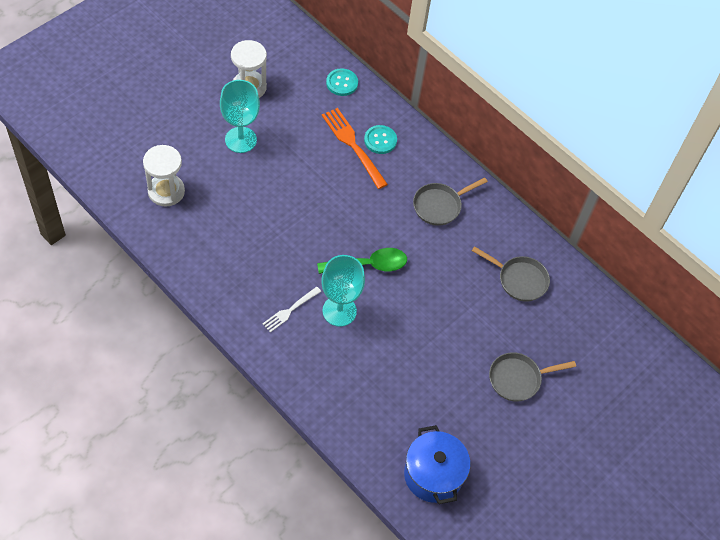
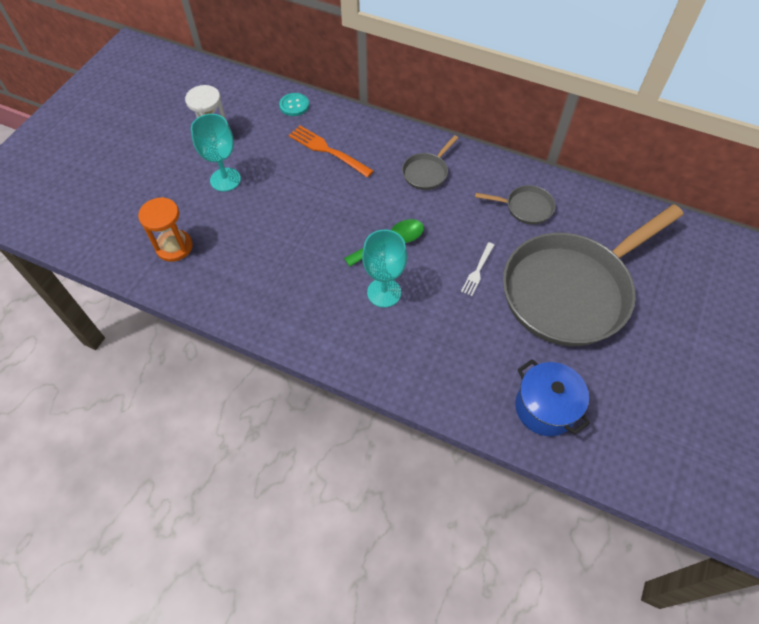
camera: 15 degrees left, 0 degrees up
(166, 191) = (174, 247): white hourglass -> orange hourglass
(290, 310) = (338, 309): white fork -> white fork (477, 270)
(380, 140) = (349, 138): turquoise button -> none
(518, 379) = (571, 290): grey pan -> grey pan, size x2.48

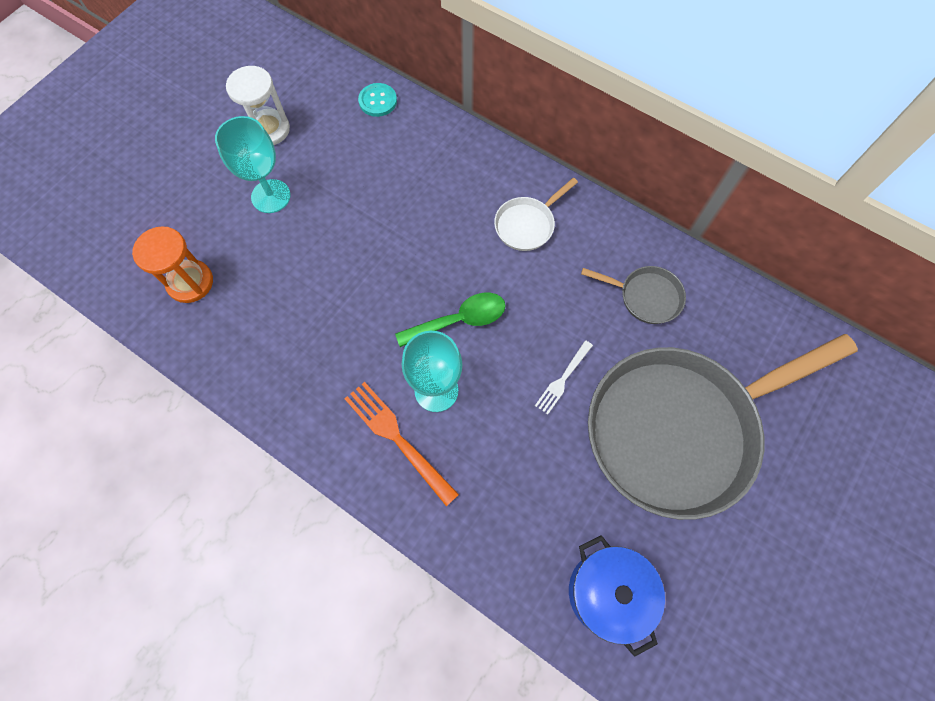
camera: 10 degrees right, 10 degrees up
(328, 150) = (407, 173): orange fork -> orange fork (397, 438)
(426, 172) = (527, 224): grey pan -> white pan

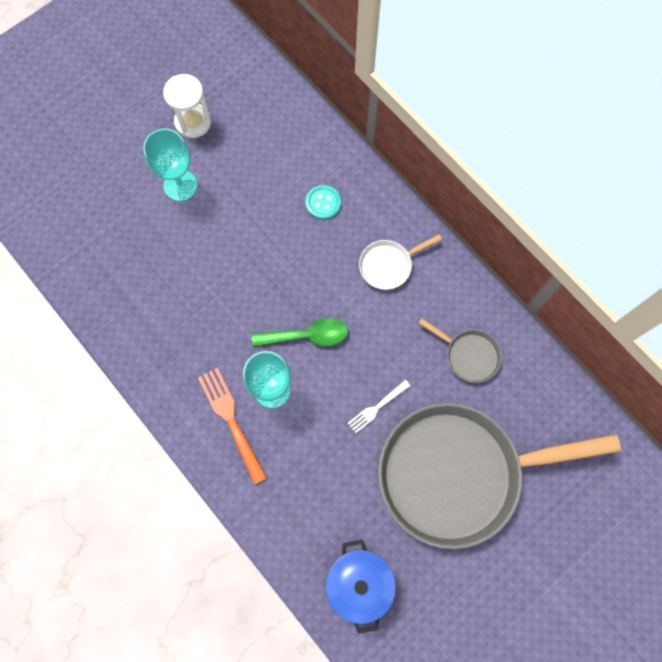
camera: 15 degrees right, 5 degrees up
(190, 282) = (98, 247): orange hourglass -> none
(378, 101) = (293, 116): turquoise button -> turquoise button (323, 203)

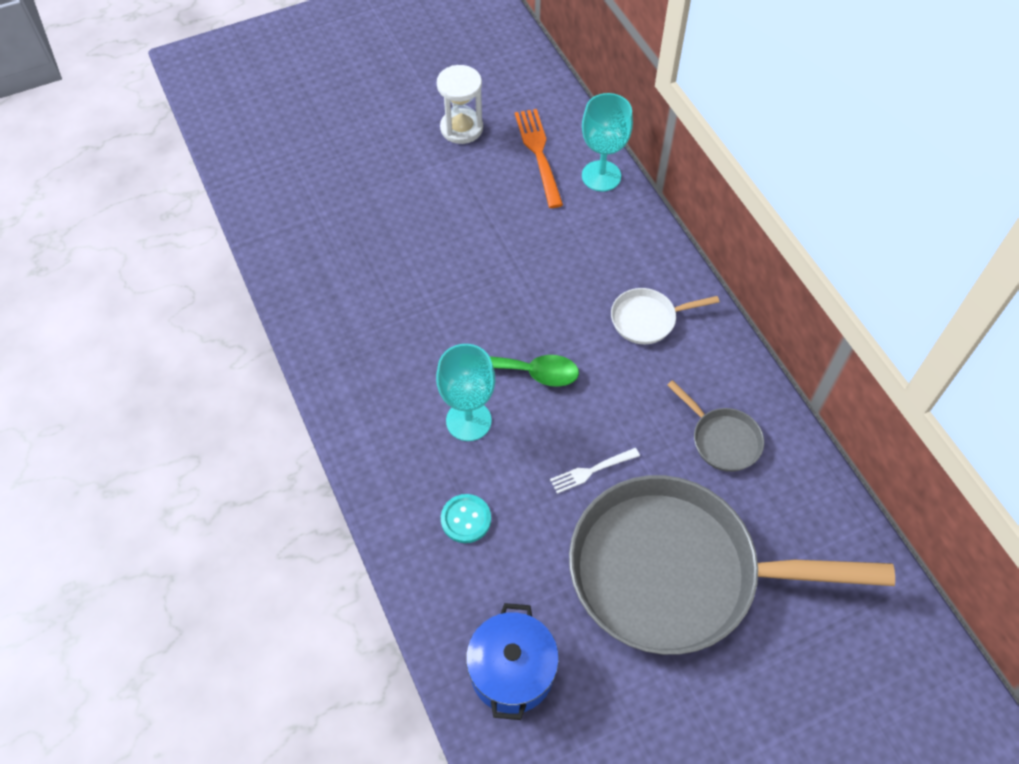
camera: 15 degrees right, 15 degrees down
(180, 185) = (427, 186): turquoise goblet -> turquoise goblet (601, 176)
(231, 421) = (409, 443): orange fork -> orange fork (539, 154)
(323, 203) = (587, 238): turquoise button -> turquoise button (466, 519)

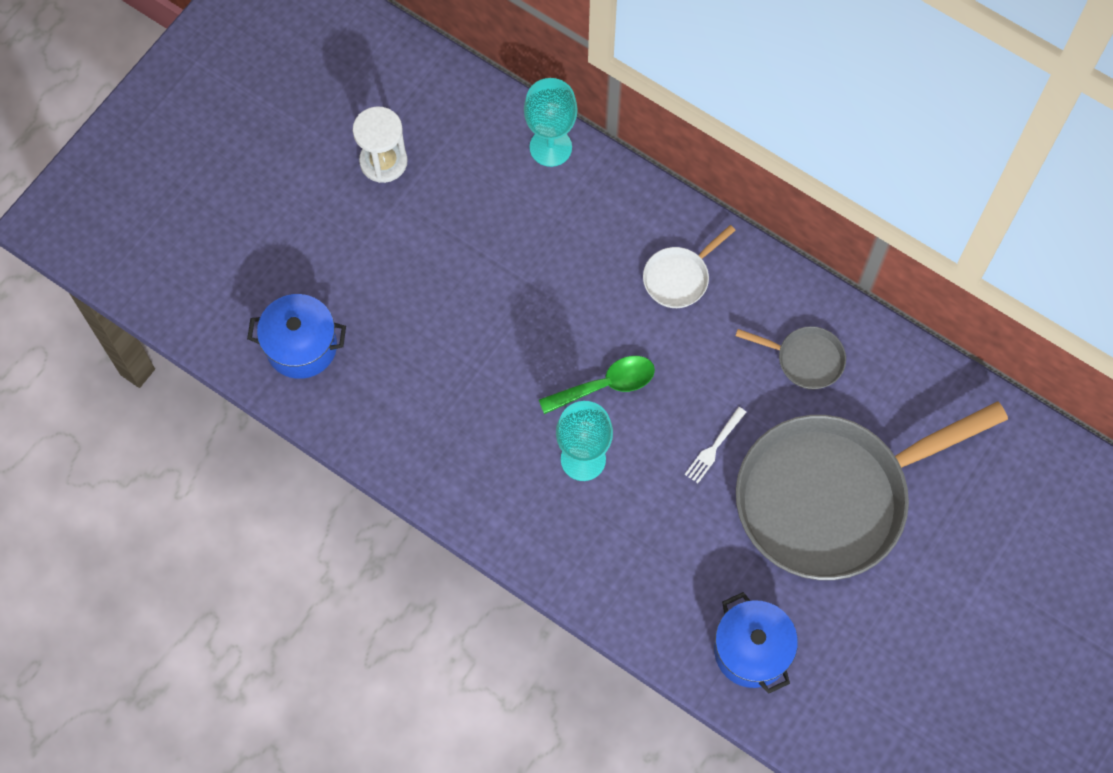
camera: 30 degrees left, 10 degrees up
(304, 224) = (301, 346): none -> blue pot
(466, 519) = (636, 548): turquoise button -> none
(539, 154) = (477, 153): orange fork -> none

